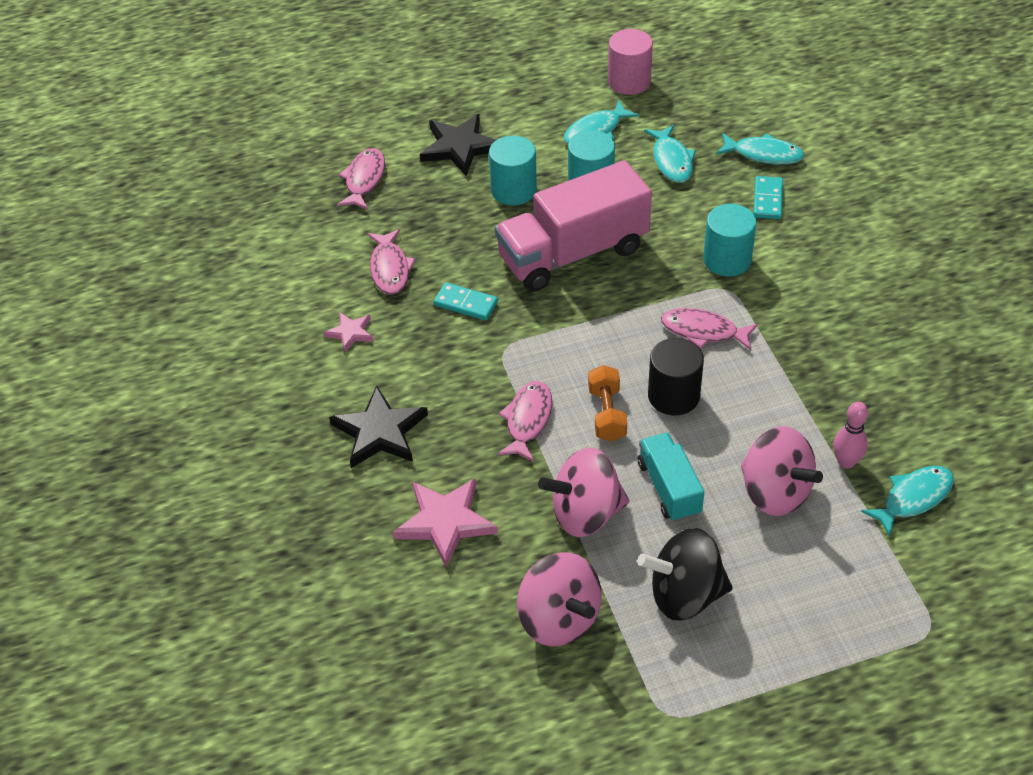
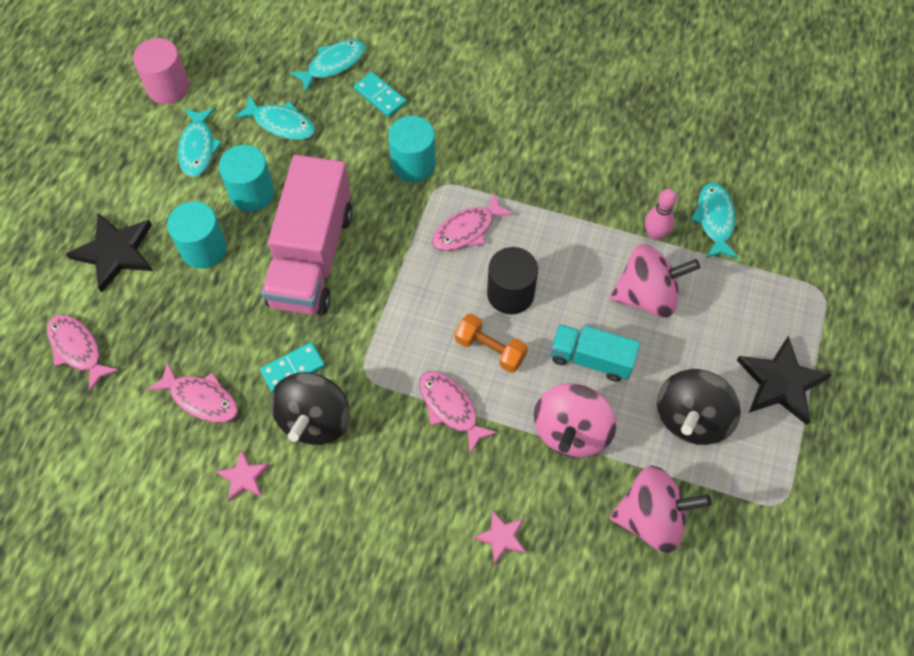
camera: 55 degrees left, 15 degrees up
(380, 431) = (370, 525): black star -> black star (781, 382)
(435, 343) = (315, 420): none -> black spinning top
(445, 522) = (501, 537): pink star -> pink star, size x0.55

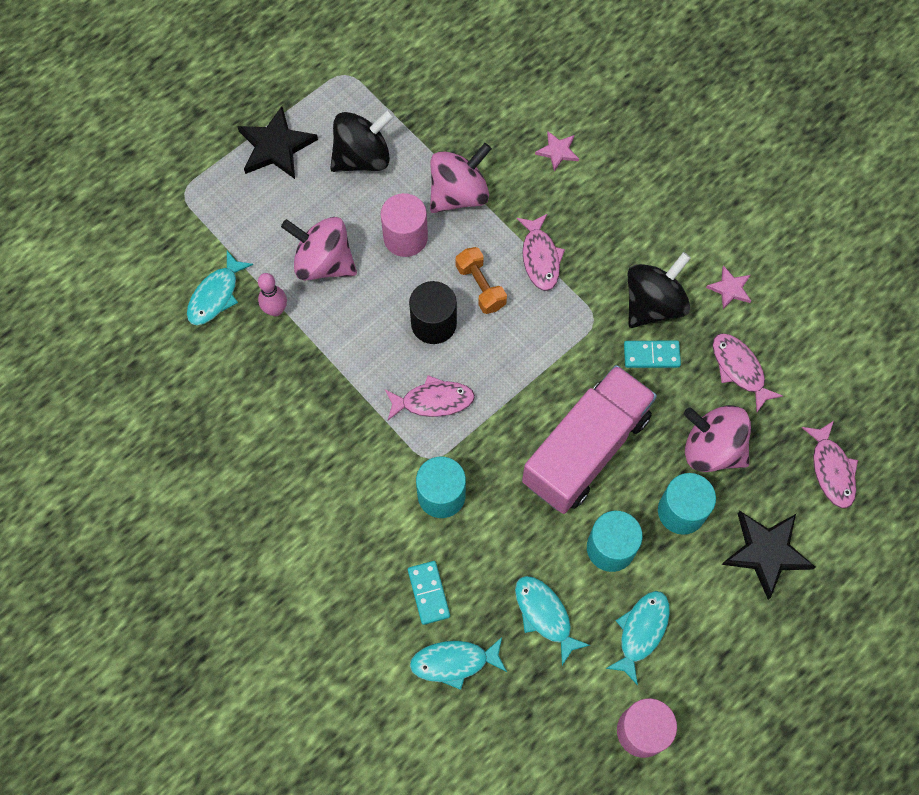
camera: 150 degrees left, 5 degrees up
(591, 359) = (405, 237): turquoise truck -> pink cylinder
(651, 518) = (442, 110): pink spinning top -> pink spinning top (712, 449)

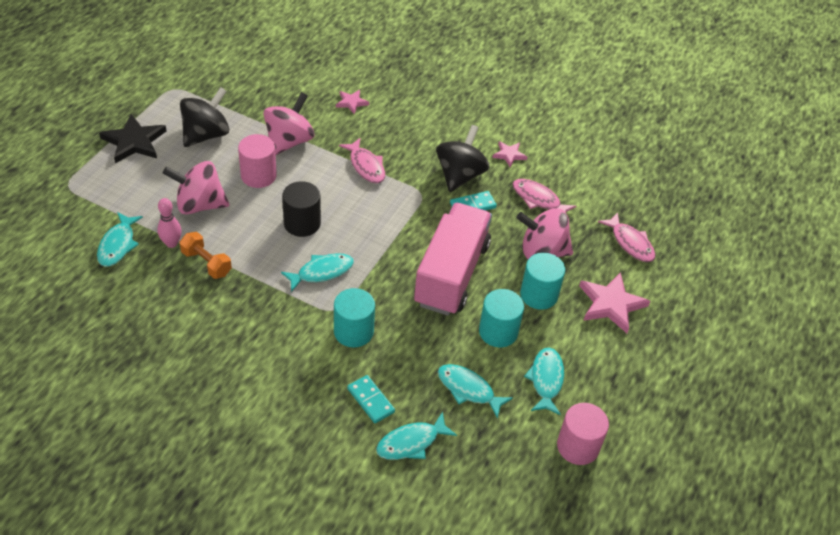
camera: 25 degrees left, 20 degrees down
(433, 401) = (321, 272): pink fish -> turquoise fish
(480, 286) = (328, 193): orange dumbbell -> orange dumbbell (206, 263)
(766, 552) = (611, 304): black star -> pink star

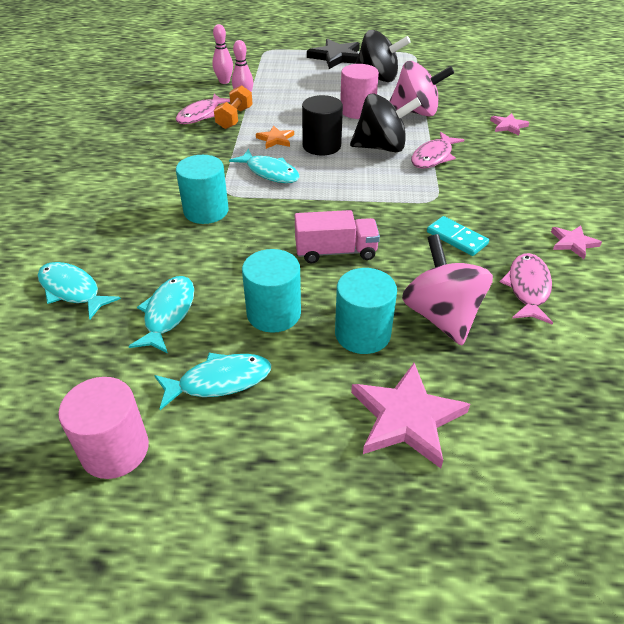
camera: 70 degrees right, 5 degrees down
(118, 245) = (224, 81): turquoise fish -> pink bowling pin
(199, 205) = (296, 97): pink spinning top -> none
(269, 248) = (275, 139): none -> orange star
(370, 400) = (120, 246): turquoise domino -> none
(451, 274) = (335, 252): pink truck -> pink truck, size x0.54
(460, 175) = (492, 216): black spinning top -> black spinning top (381, 147)
(630, 243) = (551, 408): pink fish -> pink fish (201, 115)

